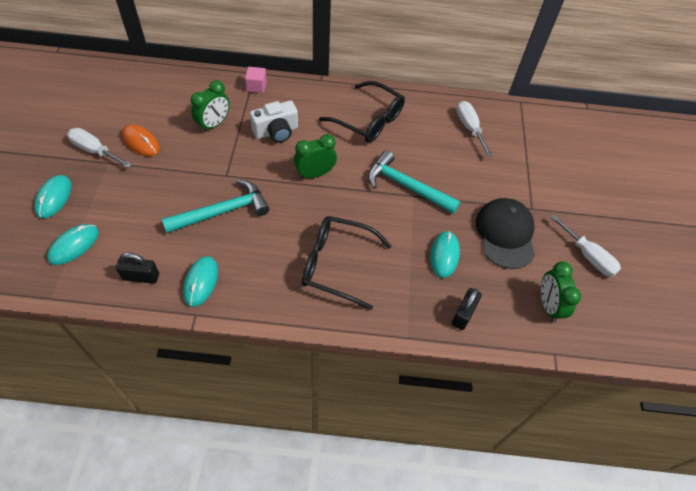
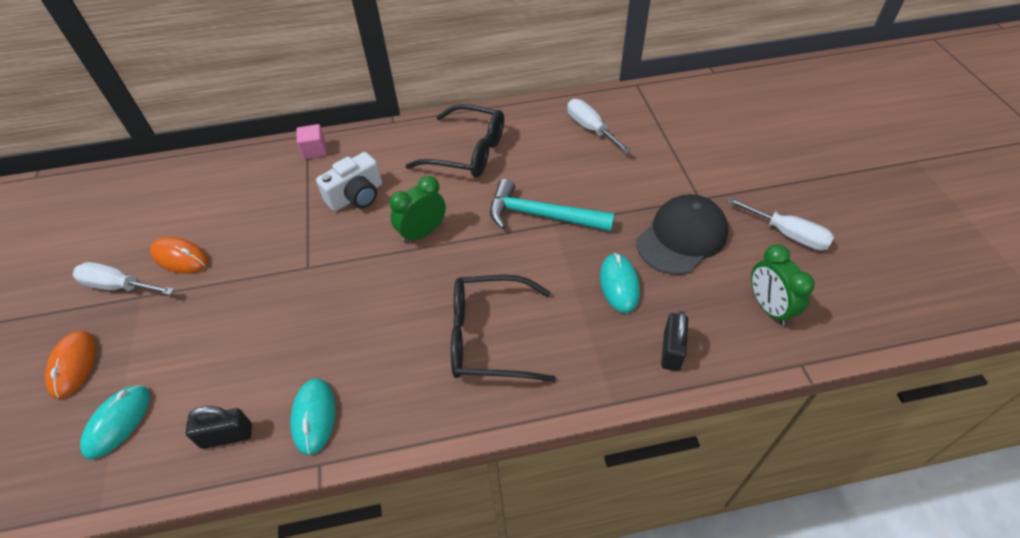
camera: 10 degrees left, 5 degrees down
(54, 198) = (73, 365): turquoise mouse -> orange mouse
(214, 124) = (273, 209): green clock -> none
(222, 211) = (316, 314): turquoise hammer -> none
(505, 234) = (682, 237): black cap -> black cap turned 60 degrees clockwise

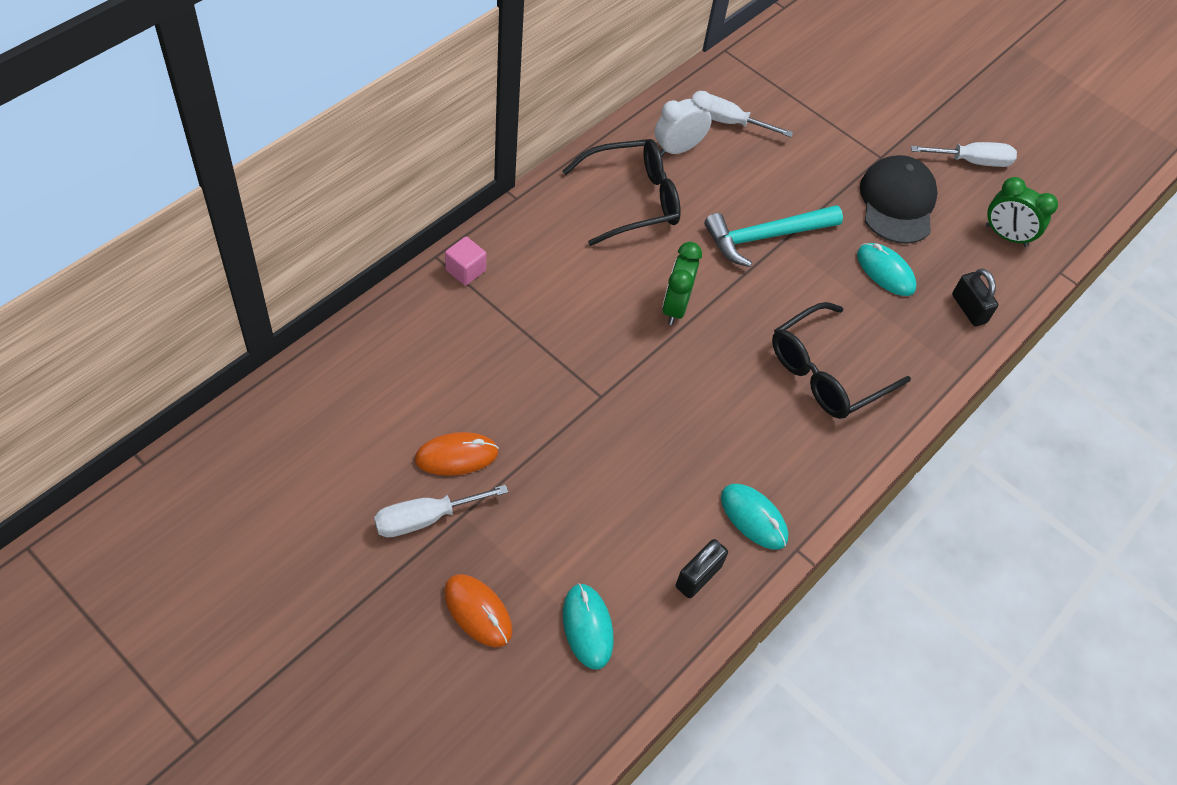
camera: 45 degrees left, 5 degrees up
(356, 196) = (569, 300): white camera -> none
(535, 133) = (678, 149): none -> white clock

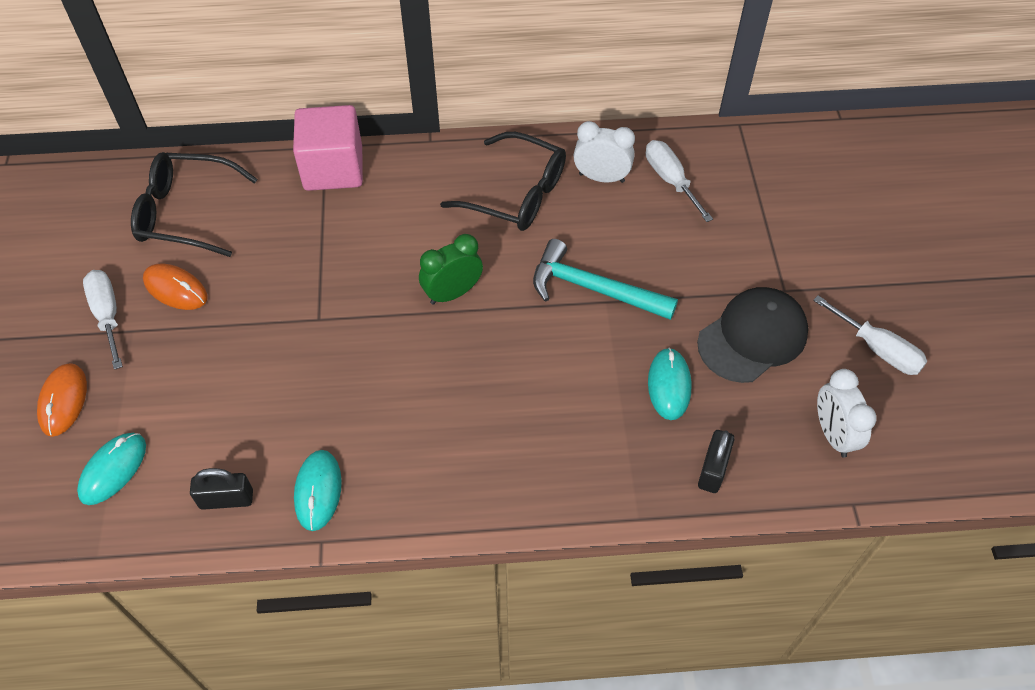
camera: 50 degrees right, 0 degrees up
(425, 518) = (108, 315): white screwdriver -> white screwdriver turned 45 degrees clockwise
(465, 270) = (333, 169): pink cube -> pink cube, size x2.10
(826, 373) = (513, 428): black glasses -> black glasses (186, 213)
(1006, 236) = (832, 434): green clock -> white clock

